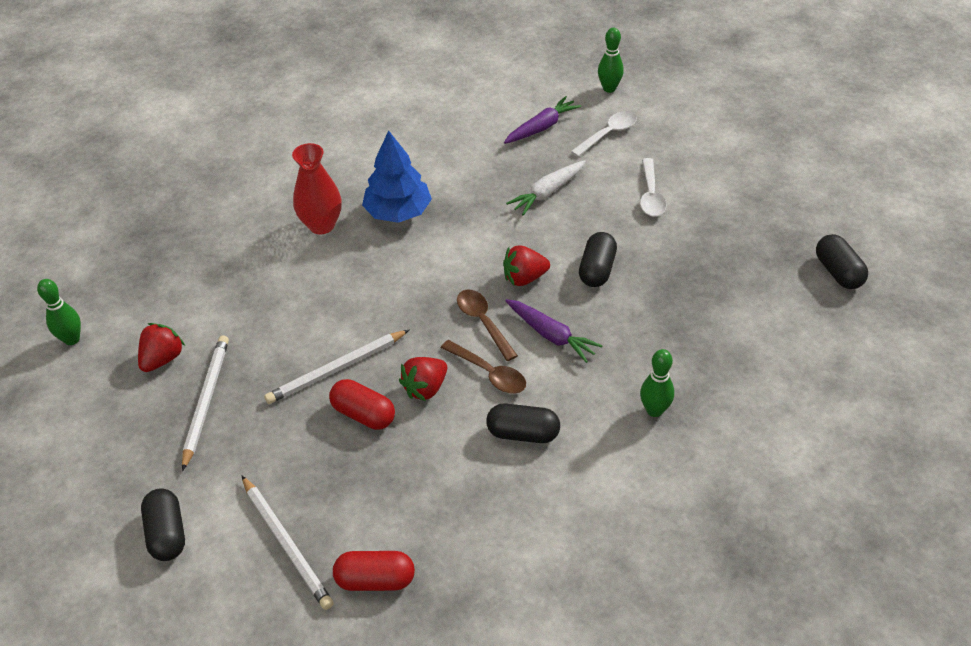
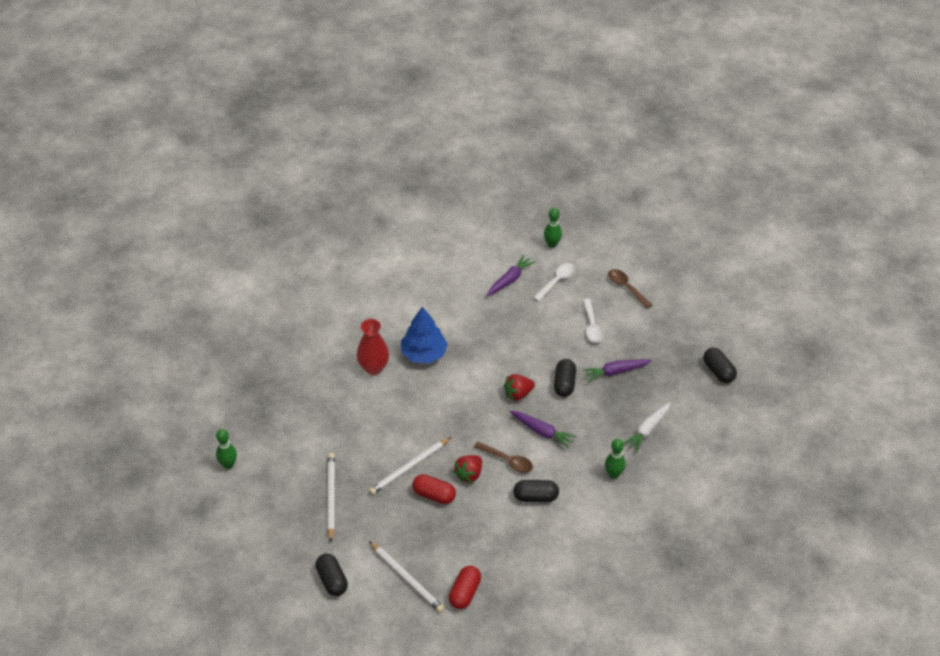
camera: 10 degrees left, 0 degrees up
(163, 359) = (294, 472): red strawberry -> none
(375, 580) = (465, 593): red capsule -> red capsule turned 60 degrees counterclockwise
(483, 322) = (497, 427): brown spoon -> brown spoon (626, 288)
(547, 192) = (522, 330): white carrot -> white carrot (647, 430)
(678, 259) = (616, 372): none -> purple carrot

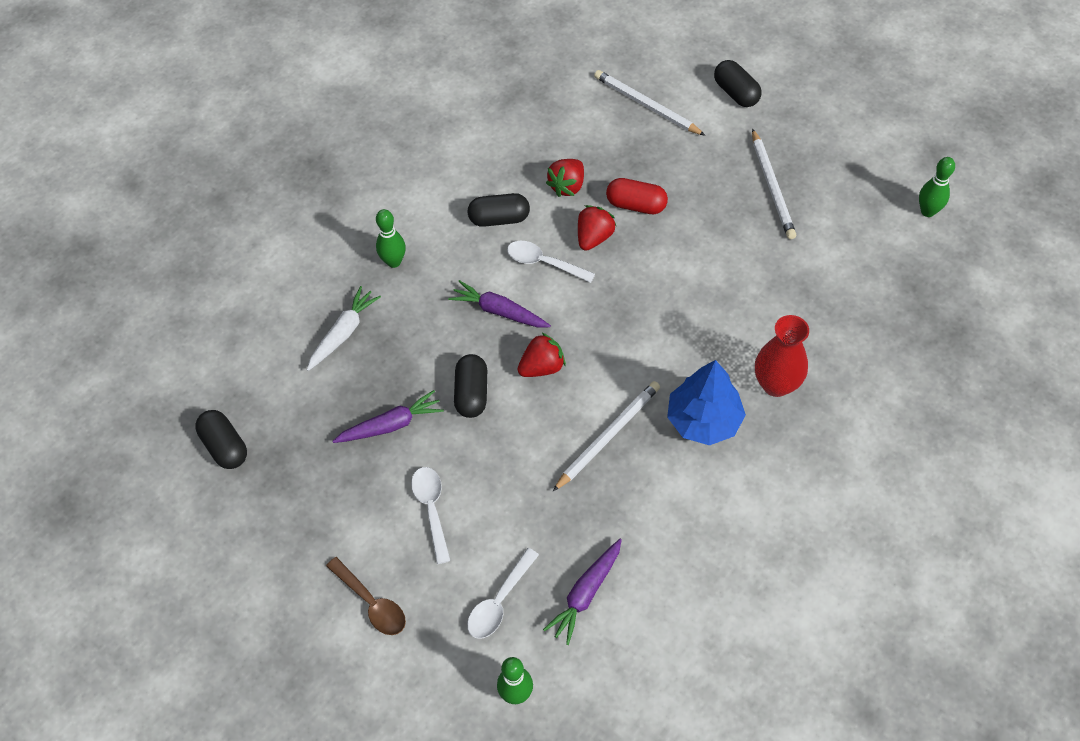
camera: 175 degrees right, 10 degrees up
(409, 468) = (678, 237): white pencil -> white pencil (608, 436)
(465, 593) = (573, 98): red capsule -> none
(482, 516) = (567, 186): none -> red strawberry
(507, 461) = (544, 263): brown spoon -> white spoon

